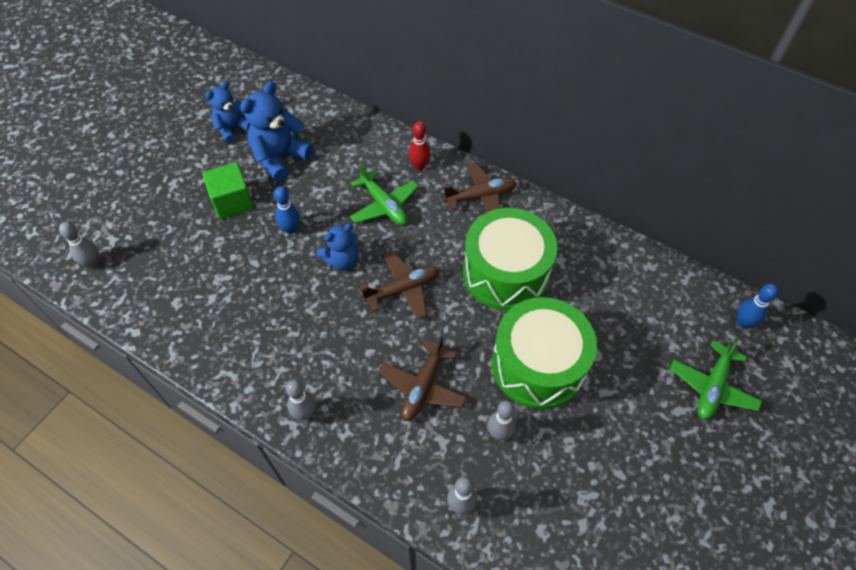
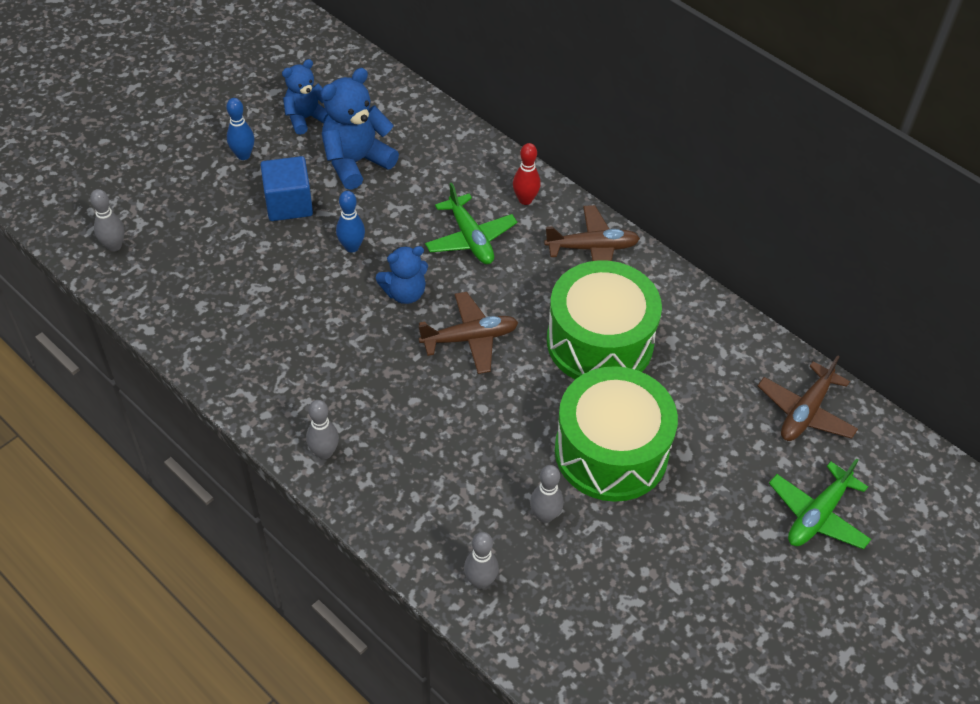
camera: 10 degrees right, 5 degrees down
(232, 202) = (289, 204): green cube -> blue cube
(423, 386) = (468, 449): brown plane -> brown plane (805, 411)
(743, 322) = (880, 451): blue bowling pin -> blue bowling pin (243, 155)

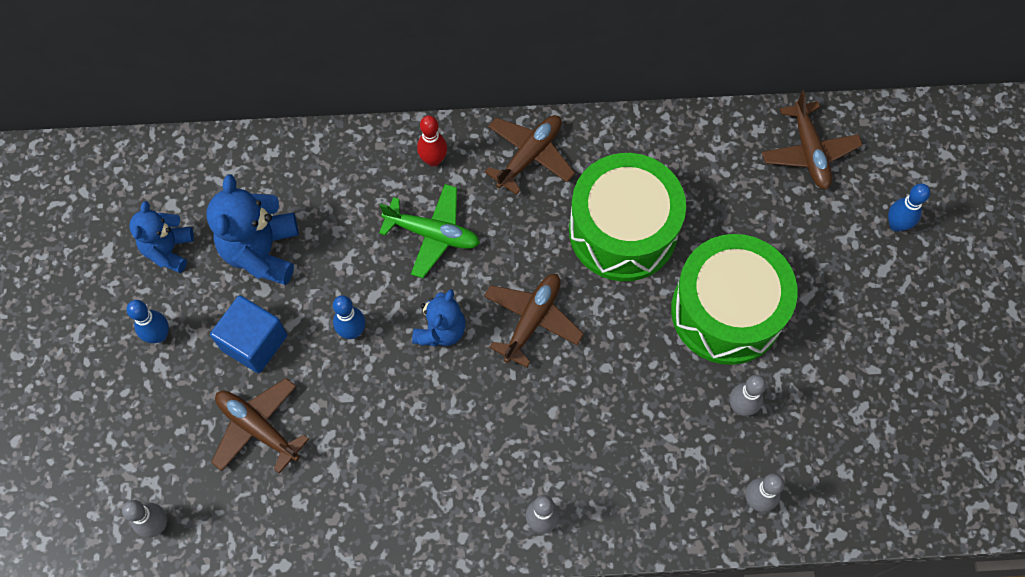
camera: 45 degrees left, 15 degrees up
(231, 248) = (258, 428): none -> brown plane
(817, 515) = (896, 225): green plane -> blue bowling pin

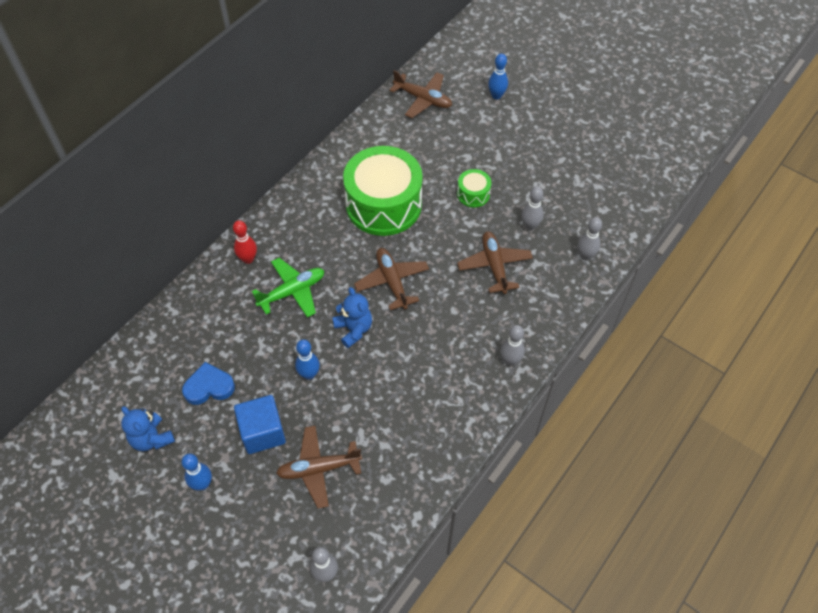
camera: 50 degrees left, 10 degrees down
(262, 251) = (209, 387): blue teddy bear -> blue heart
(529, 156) = (296, 213): brown plane -> brown plane (494, 266)
(726, 311) = (473, 194): green drum -> green drum, size x0.44

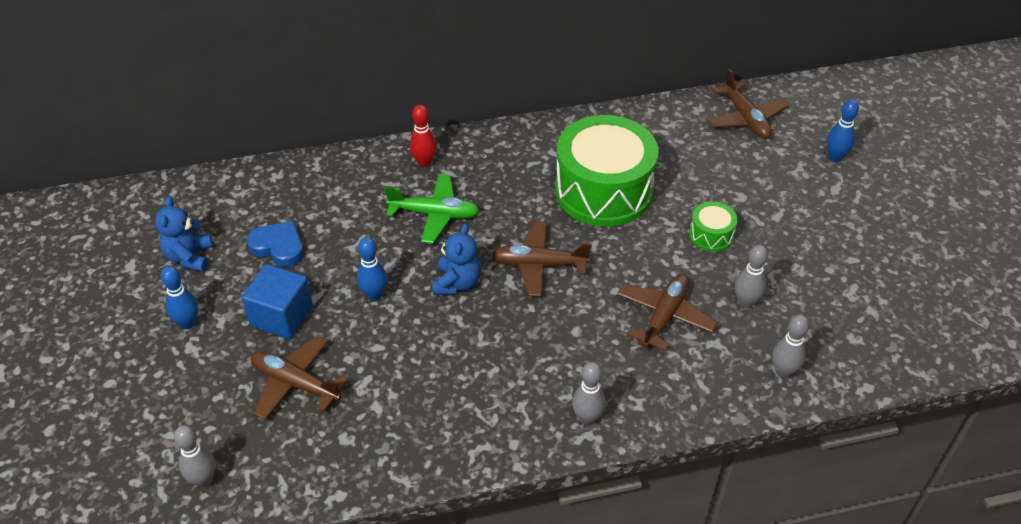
camera: 40 degrees right, 10 degrees down
(392, 282) = (539, 265): brown plane -> brown plane turned 105 degrees counterclockwise

